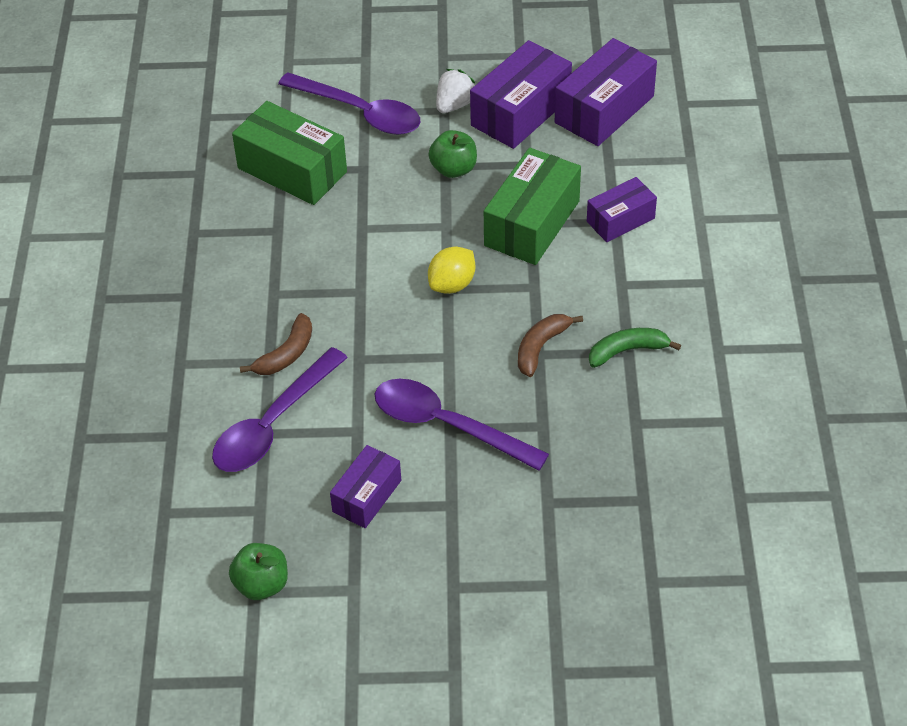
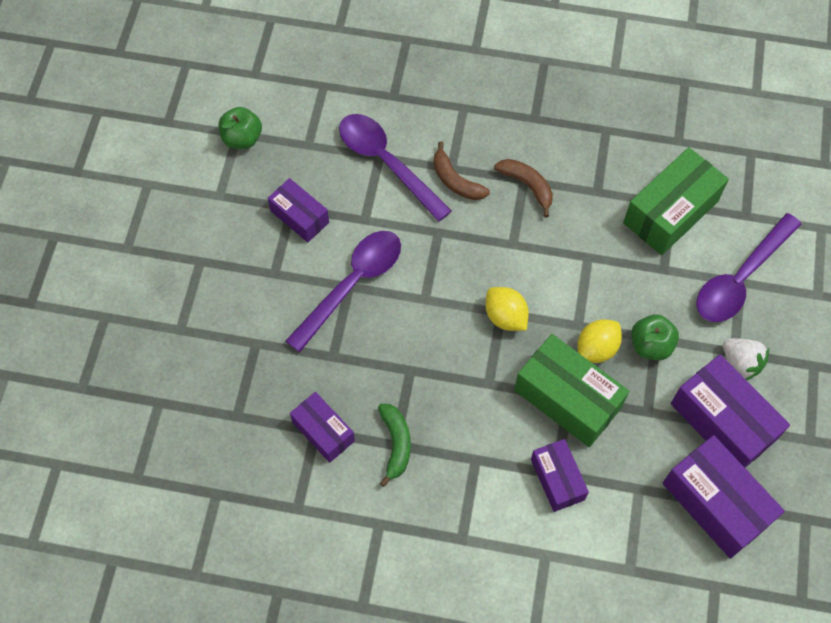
camera: 100 degrees right, 15 degrees up
(469, 208) = (596, 348): none -> yellow lemon
(541, 347) = (417, 373): brown banana -> brown banana (527, 186)
(635, 416) = (323, 431): none -> purple box

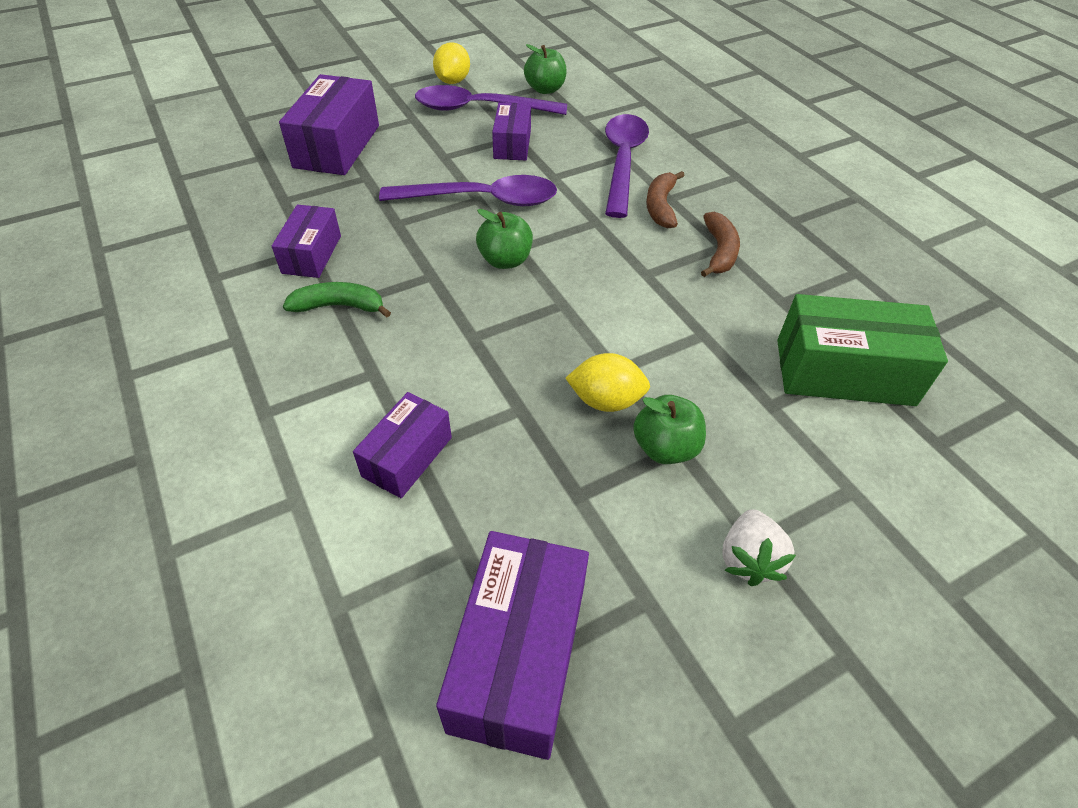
camera: 50 degrees right, 15 degrees down
(396, 444) = (339, 306): green banana -> green banana turned 135 degrees counterclockwise
(431, 315) = (505, 260): none -> green apple
(505, 317) = (561, 310): yellow lemon -> yellow lemon (453, 81)
(567, 399) = (518, 409): green box -> none
(723, 421) = (646, 589): purple box -> purple box (337, 146)
(740, 278) = (856, 487): purple spoon -> purple spoon (479, 109)

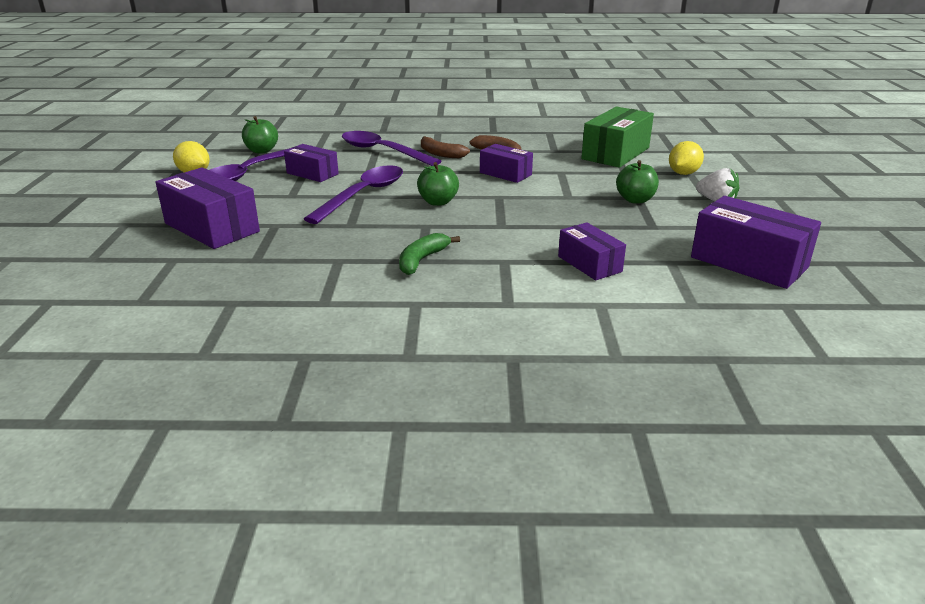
camera: 60 degrees left, 20 degrees down
(311, 254) = (346, 260): purple box -> purple box (505, 174)
(606, 401) = (589, 204): yellow lemon -> yellow lemon (683, 173)

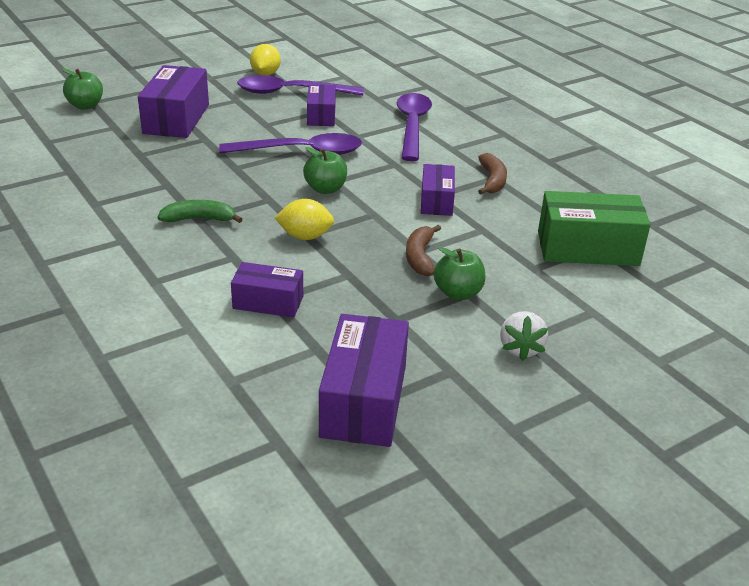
camera: 55 degrees right, 5 degrees up
(262, 151) = (344, 79): green apple -> green apple (85, 106)
(440, 154) = (445, 154): brown banana -> brown banana (420, 257)
(589, 264) = (268, 302): purple box -> purple box turned 75 degrees clockwise
(683, 173) = (583, 308): yellow lemon -> yellow lemon (305, 236)

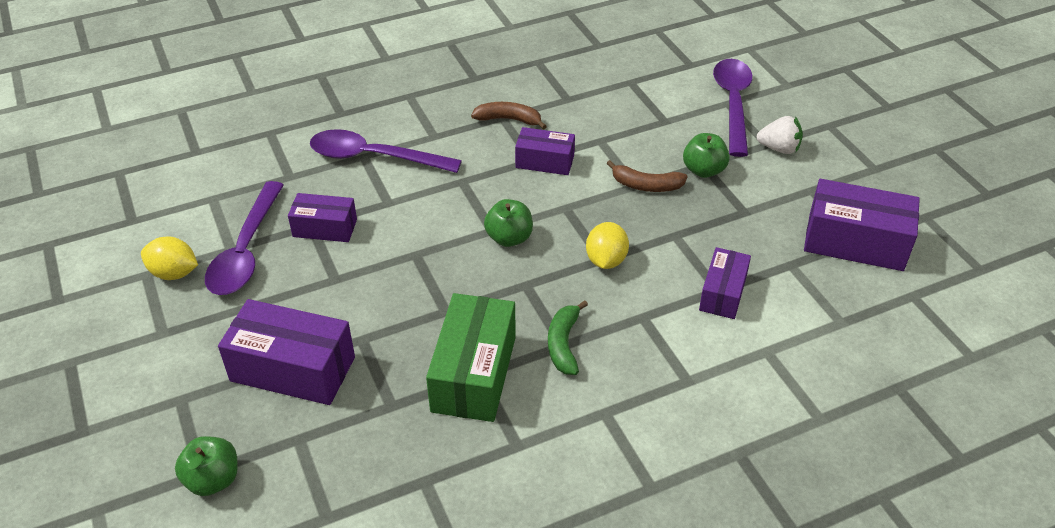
camera: 80 degrees left, 10 degrees up
(302, 152) = (418, 251): purple spoon -> purple spoon (733, 103)
(587, 248) = (635, 86): green box -> green box (474, 373)

